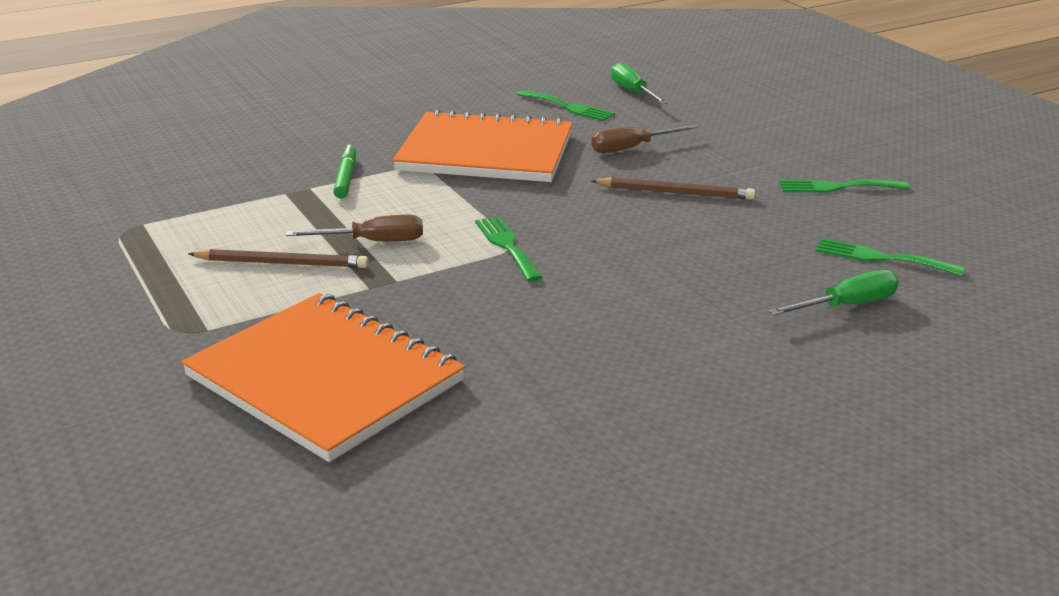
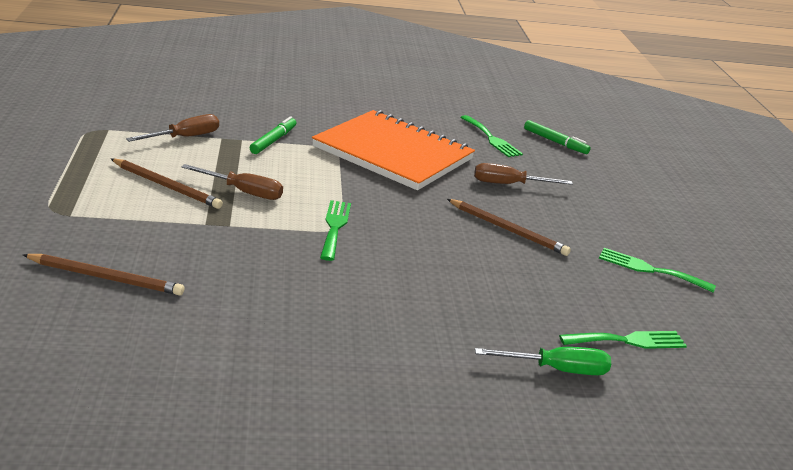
camera: 20 degrees right, 0 degrees up
(243, 205) = (184, 137): none -> brown screwdriver
(325, 379) = (106, 278): orange notebook -> brown pencil
(632, 92) = (555, 142): green screwdriver -> green marker
(880, 258) = (628, 341): green fork -> green fork turned 120 degrees clockwise

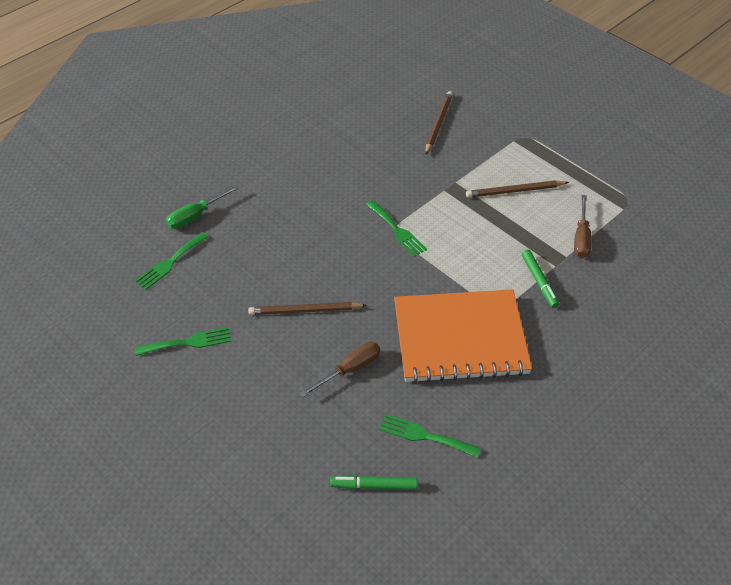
camera: 145 degrees right, 20 degrees up
(106, 278) = (438, 124): brown pencil -> brown pencil turned 135 degrees clockwise
(243, 192) = (477, 219): brown screwdriver -> none

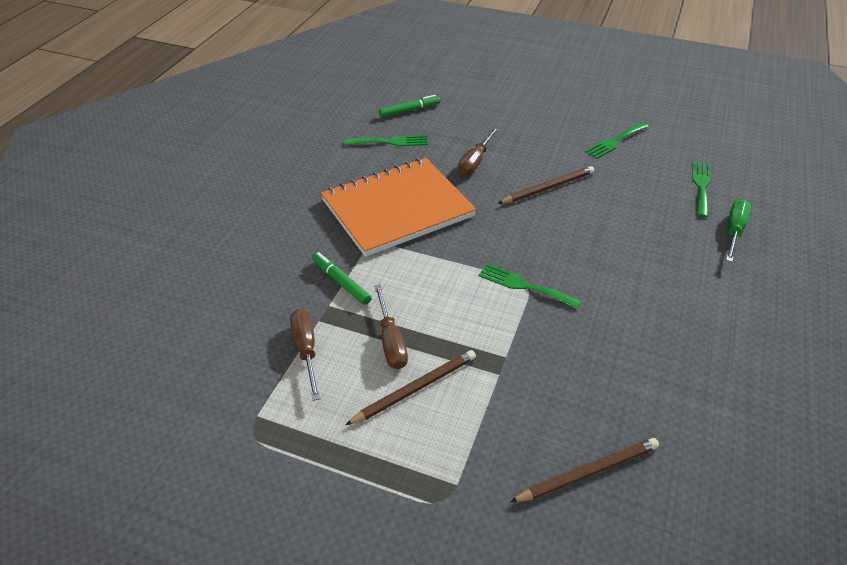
camera: 155 degrees right, 5 degrees down
(438, 124) = (588, 472): brown pencil -> brown pencil turned 105 degrees counterclockwise
(518, 225) = (391, 341): none -> brown screwdriver

